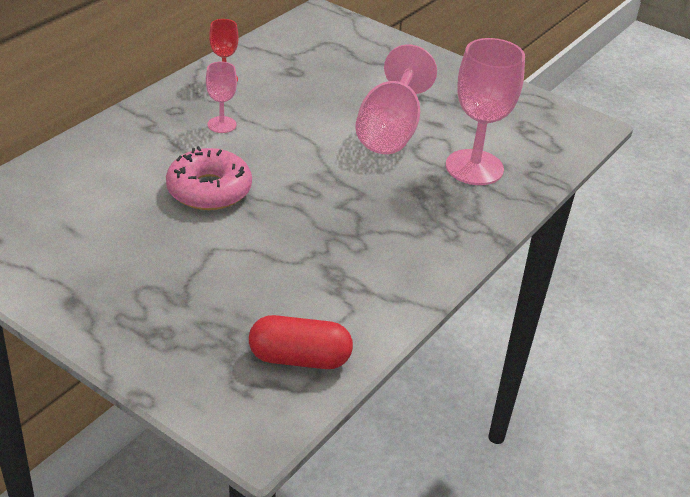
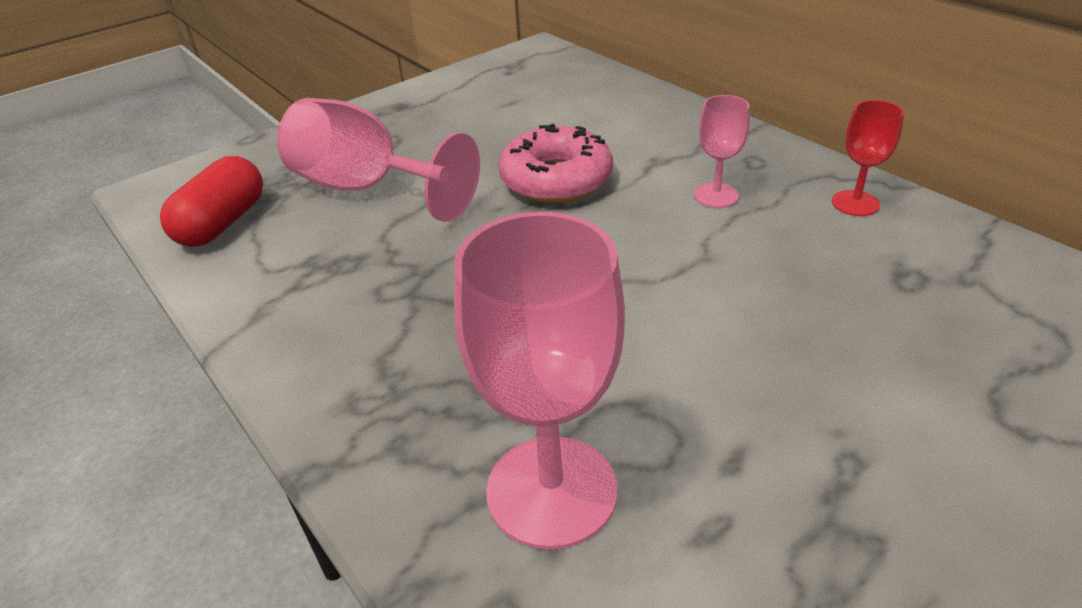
camera: 110 degrees right, 0 degrees up
(390, 130) = (701, 379): pink goblet -> pink goblet (367, 188)

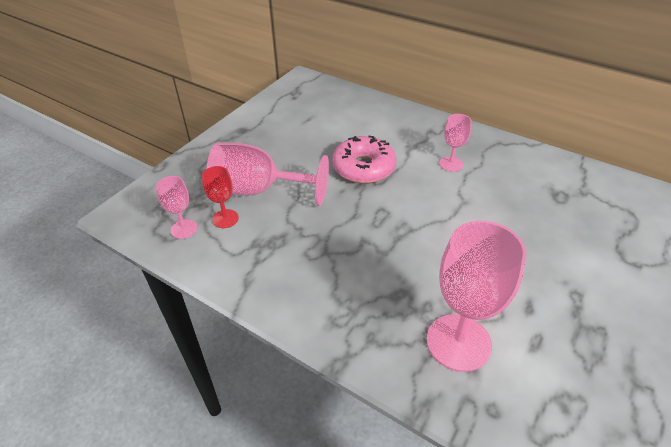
camera: 20 degrees left, 5 degrees up
(222, 223) = (184, 229): red capsule -> pink goblet
(855, 203) = (518, 158): red goblet -> red goblet (225, 219)

